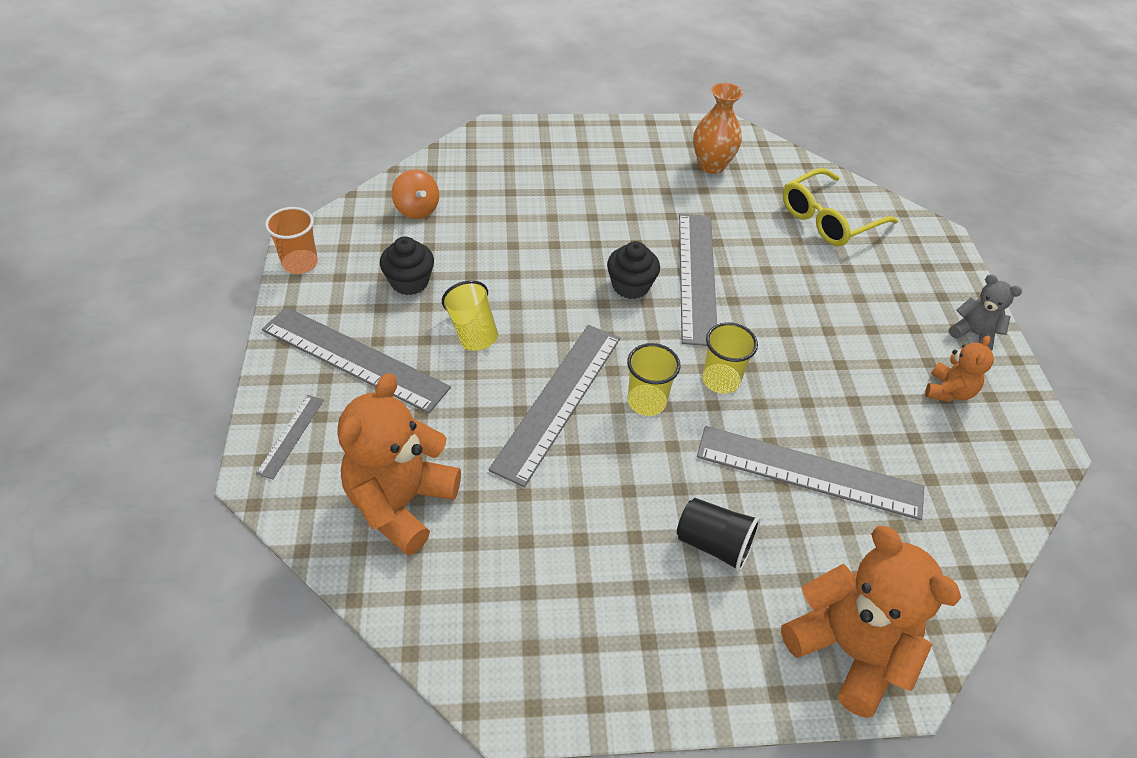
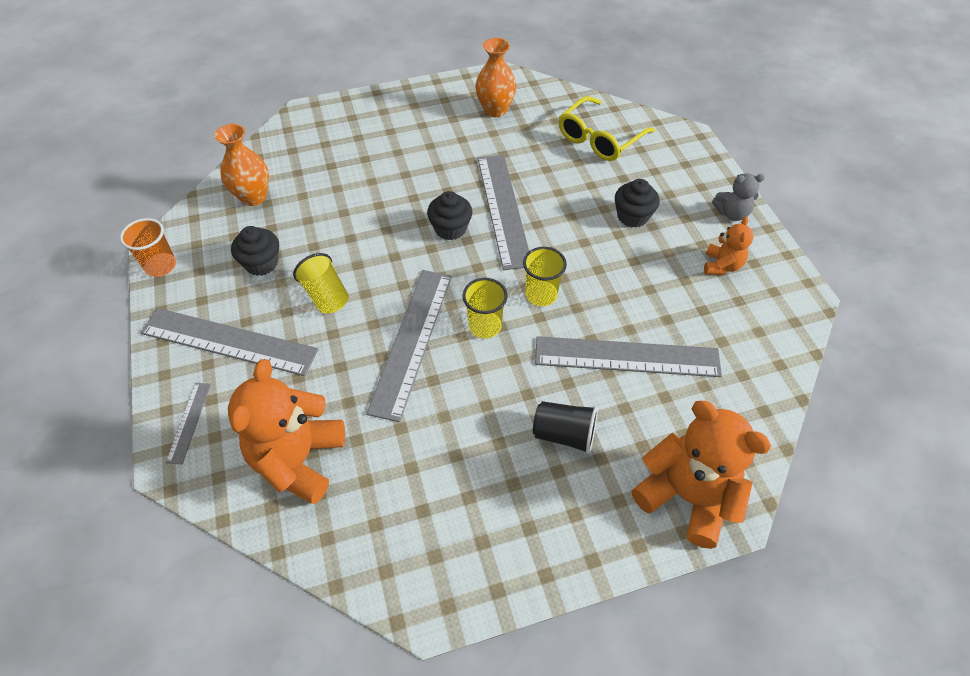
camera: 10 degrees left, 5 degrees up
(417, 209) = (253, 197): orange spinning top -> orange vase
(850, 313) = (632, 216): none -> black cupcake
(974, 334) = (732, 213): grey teddy bear -> grey teddy bear turned 150 degrees clockwise

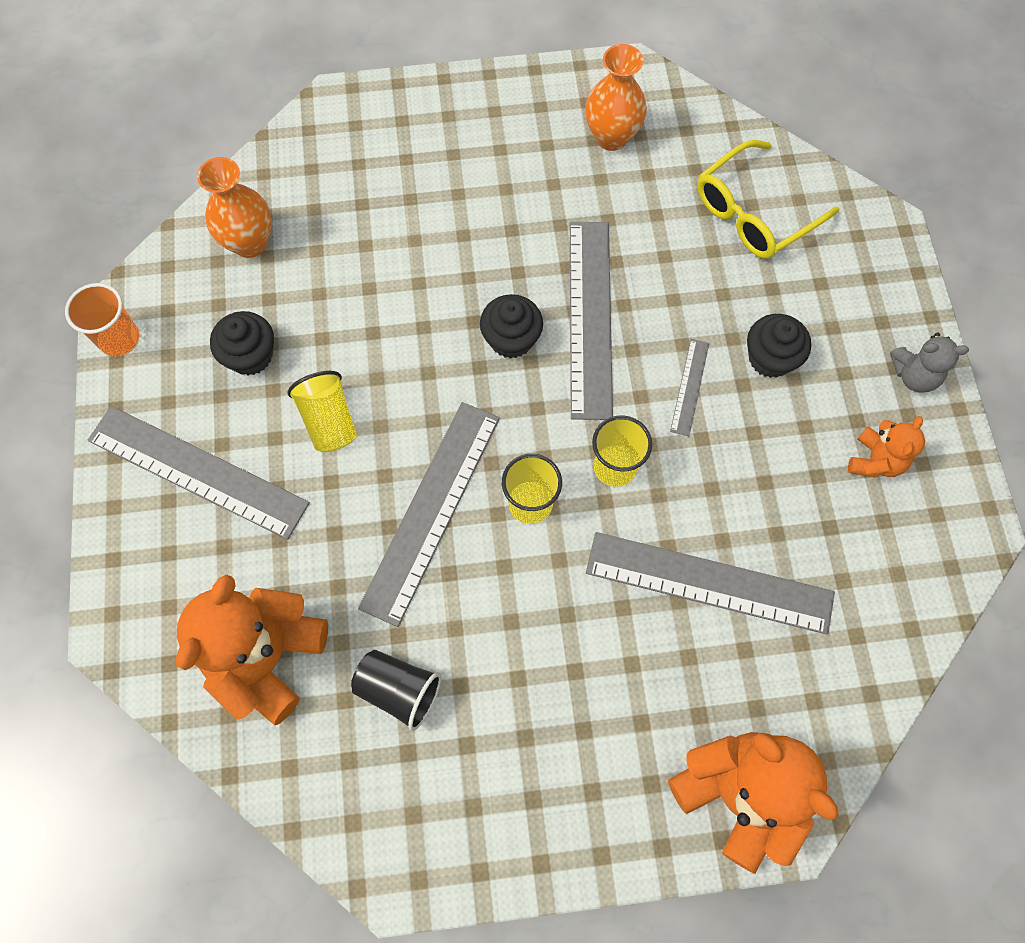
camera: 10 degrees right, 15 degrees up
(189, 422) = (140, 581): grey ruler -> grey ruler (690, 387)
(564, 434) = (602, 681): black cup -> black cup (399, 690)

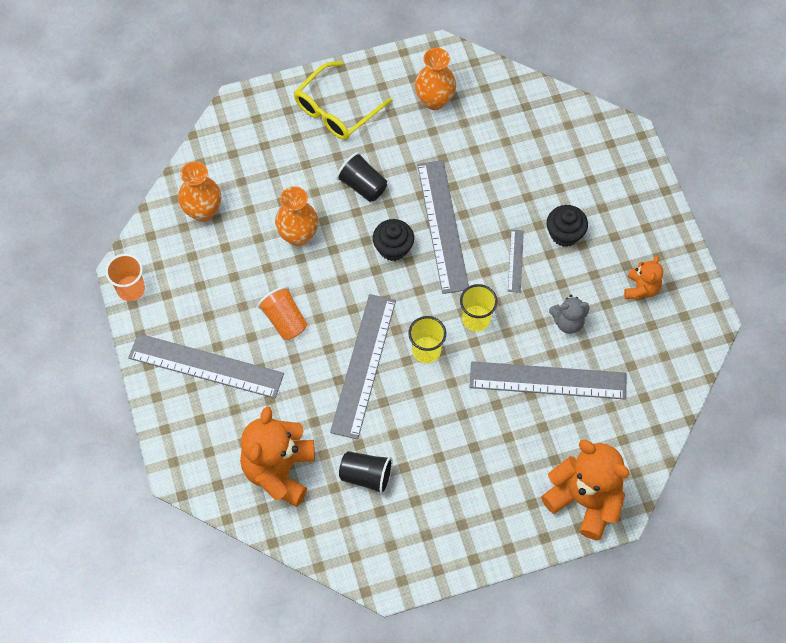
camera: 10 degrees left, 5 degrees down
(250, 355) = (222, 286): black cupcake -> none
(329, 421) = (284, 320): yellow cup -> orange cup
(377, 299) = (298, 235): none -> orange vase
(485, 241) = (363, 186): none -> black cup
(754, 212) = (539, 138): yellow glasses -> yellow glasses (337, 109)
(914, 375) = (659, 230): grey teddy bear -> grey teddy bear (568, 322)

